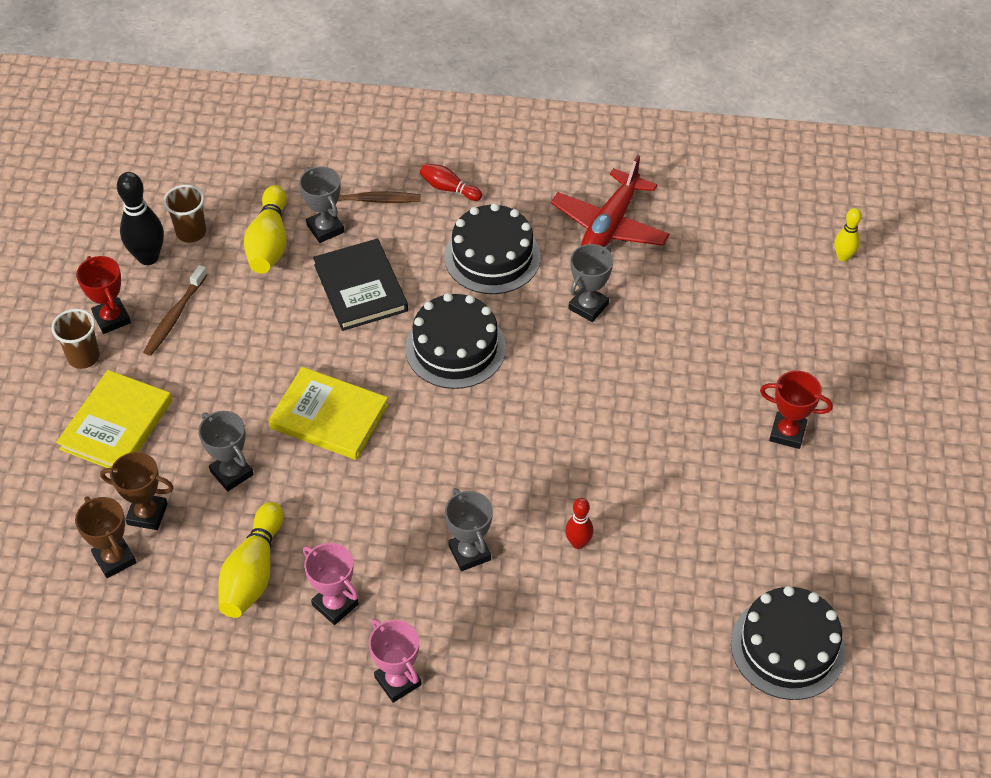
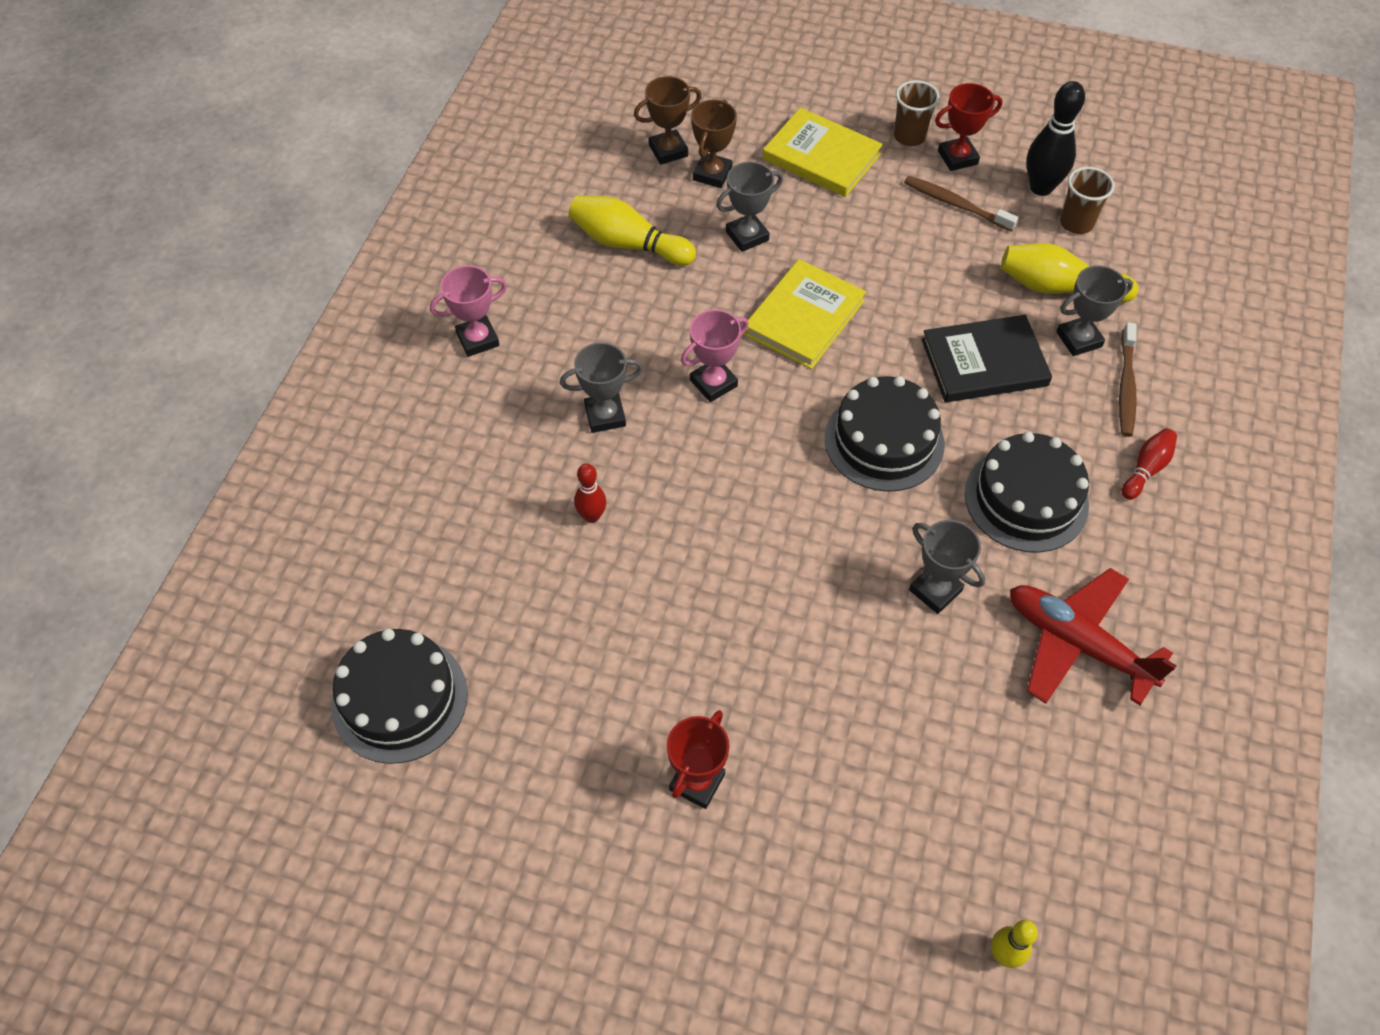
camera: 100 degrees right, 5 degrees up
(335, 604) = (575, 301): pink trophy -> pink trophy (713, 383)

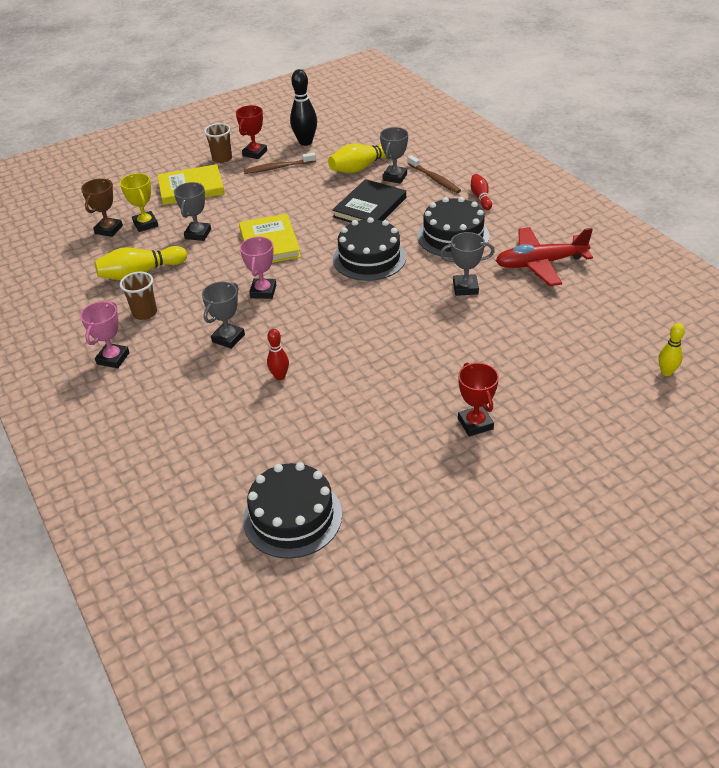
camera: 45 degrees left, 15 degrees down
(712, 174) = (145, 224): brown trophy -> yellow trophy
(1076, 223) = (337, 144): brown cup -> brown cup (145, 313)

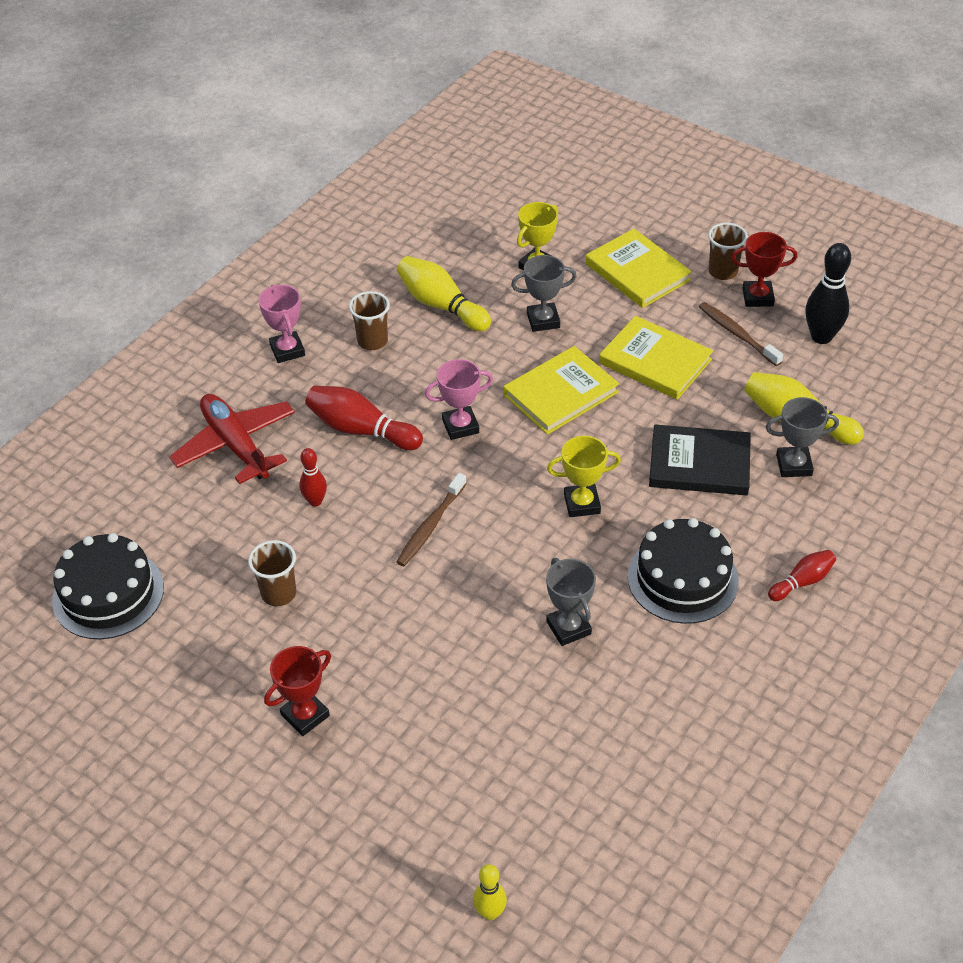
camera: 65 degrees right, 5 degrees up
(108, 229) = (509, 241): brown trophy -> none
(113, 358) = (287, 350): pink trophy -> pink trophy turned 75 degrees clockwise
(228, 338) = (361, 430): grey trophy -> red bowling pin
(274, 201) = (655, 361): none -> yellow book
(356, 414) = (278, 593): none -> brown cup
(369, 258) = (582, 504): black cake -> yellow trophy
(434, 179) = (818, 512): brown toothbrush -> brown toothbrush (430, 526)
(540, 263) = (671, 700): red plane -> red plane (236, 445)

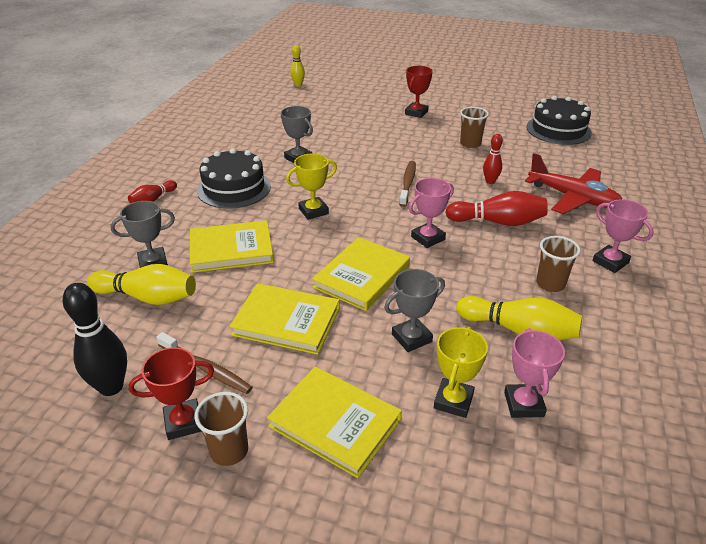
camera: 160 degrees right, 10 degrees down
(483, 253) = (524, 404): none -> pink trophy
(699, 464) = (231, 249): black book -> yellow book

